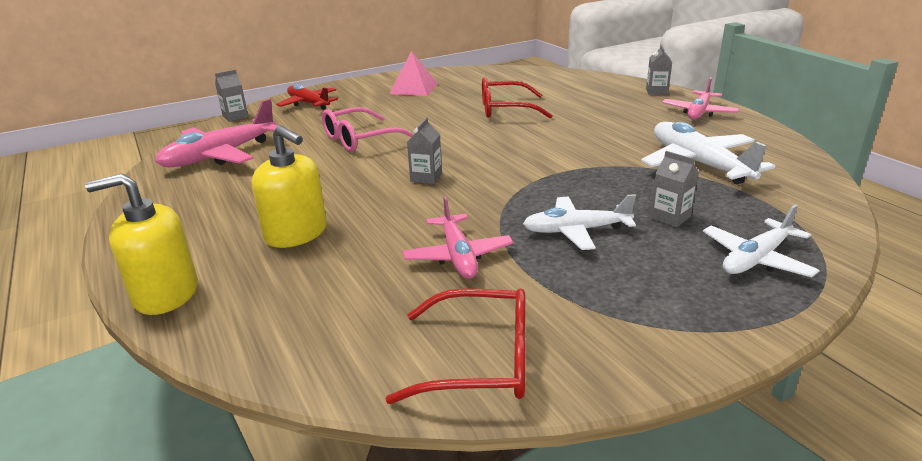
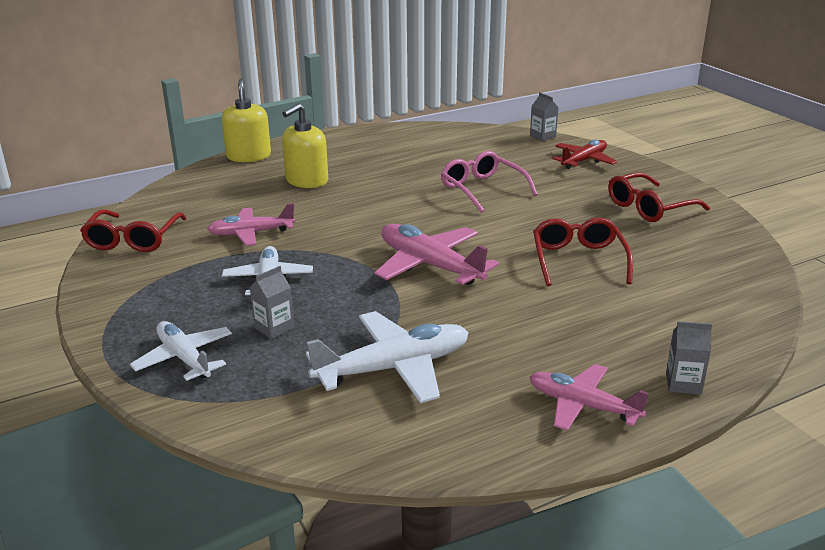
camera: 90 degrees right, 0 degrees up
(220, 155) = (450, 143): pink plane -> pink plane (429, 265)
(414, 88) = (649, 207): pink pyramid -> red glasses
(426, 177) = (389, 220): grey carton -> none

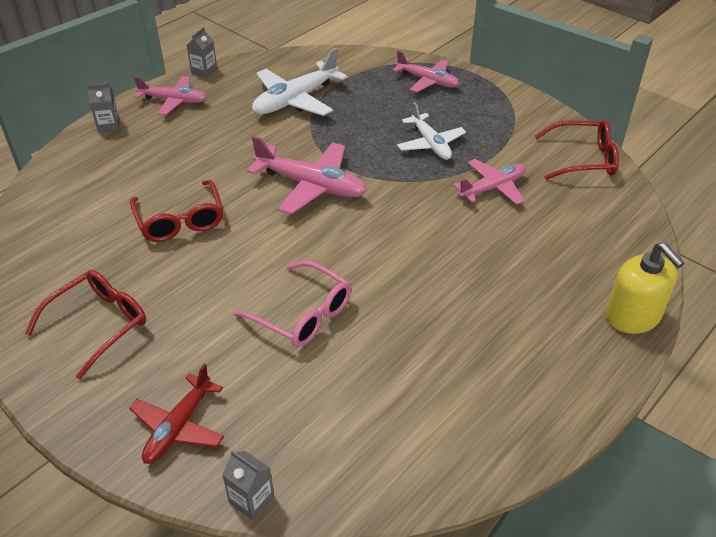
camera: 160 degrees right, 15 degrees up
(133, 239) = (582, 159): red glasses -> red glasses turned 105 degrees clockwise
(184, 358) = (428, 81): white plane -> pink plane
(274, 328) = (391, 109): grey carton -> grey carton (204, 71)
(306, 181) = (515, 281): yellow soap dispenser -> none

